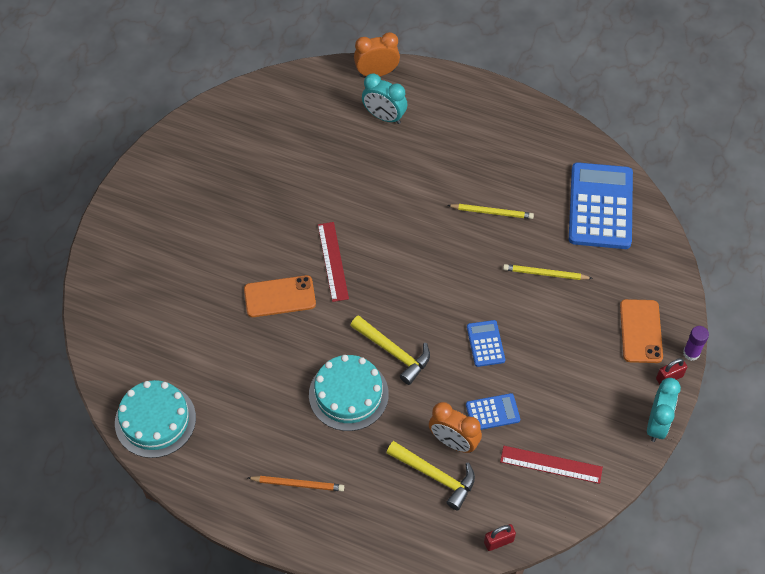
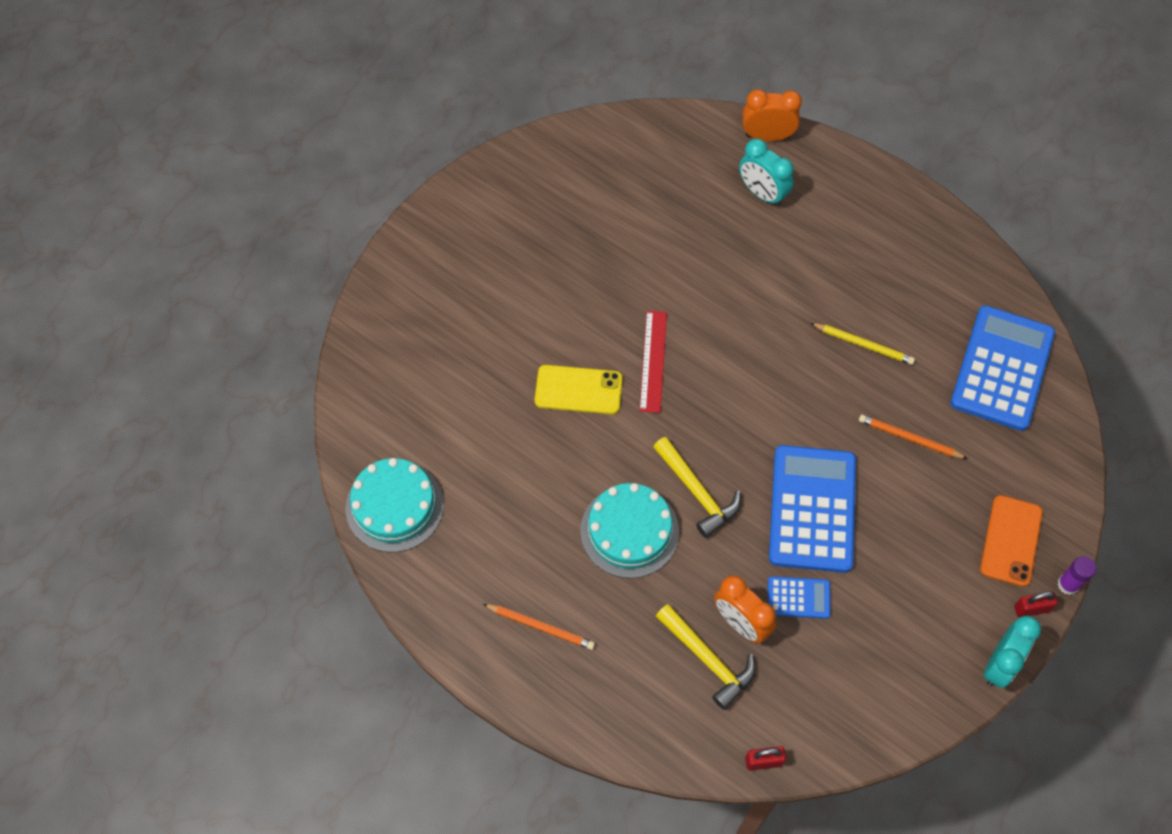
camera: 15 degrees right, 5 degrees up
(279, 296) = (578, 390): orange phone -> yellow phone
(485, 343) = (812, 509): blue calculator -> blue calculator, size x2.12
(545, 274) = (909, 439): yellow pencil -> orange pencil
(551, 464) = (853, 681): red ruler -> none

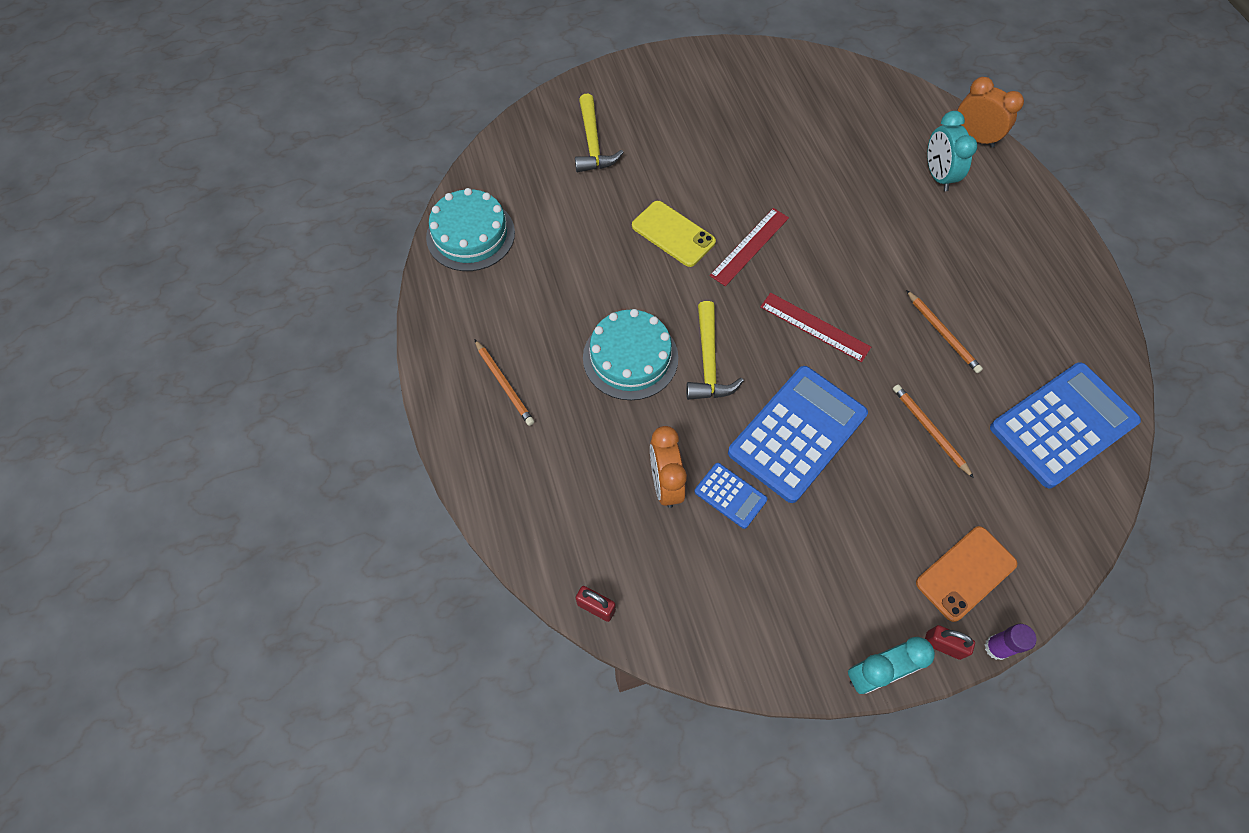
camera: 35 degrees right, 0 degrees up
(708, 660) = (615, 495): yellow hammer -> yellow hammer (593, 144)
(760, 403) = (815, 327): none -> red ruler
(863, 344) = (942, 333): yellow pencil -> orange pencil

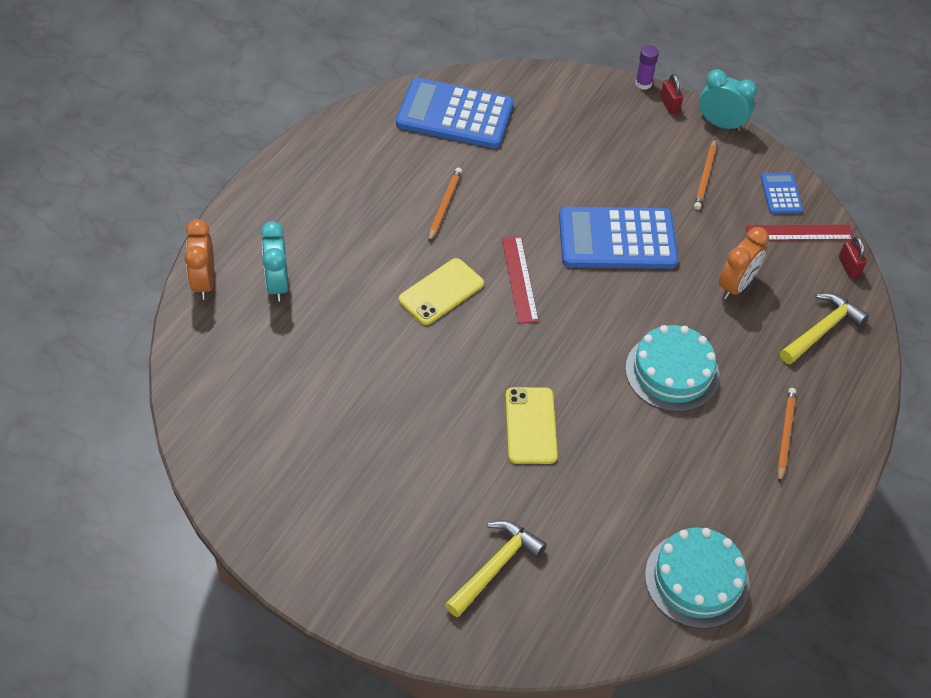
camera: 135 degrees left, 10 degrees down
(709, 362) = (620, 322): yellow hammer -> yellow hammer (822, 330)
(730, 495) = (702, 247): blue calculator -> blue calculator (781, 194)
(750, 246) = (487, 364): red ruler -> red ruler (799, 233)
(845, 266) = (441, 292): none -> yellow phone
(929, 430) = (534, 175): orange pencil -> orange pencil (705, 176)
(938, 176) = (277, 284): turquoise clock -> turquoise clock turned 135 degrees clockwise
(966, 573) = (614, 114): orange phone -> none

